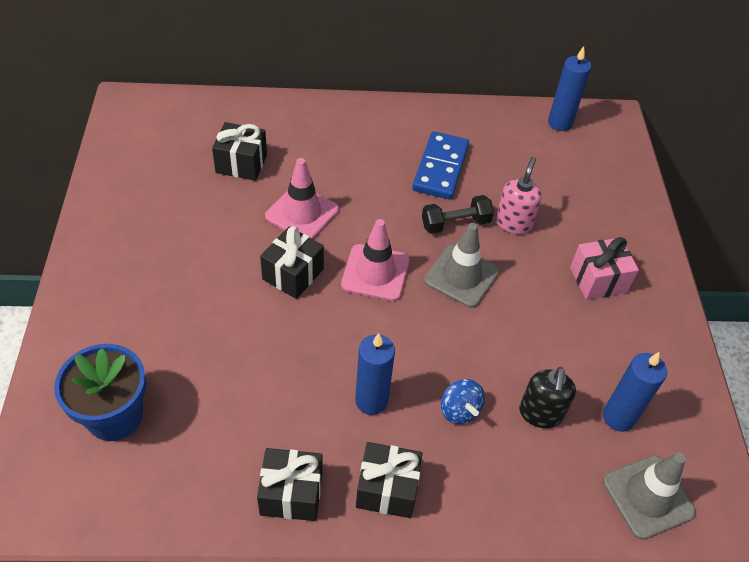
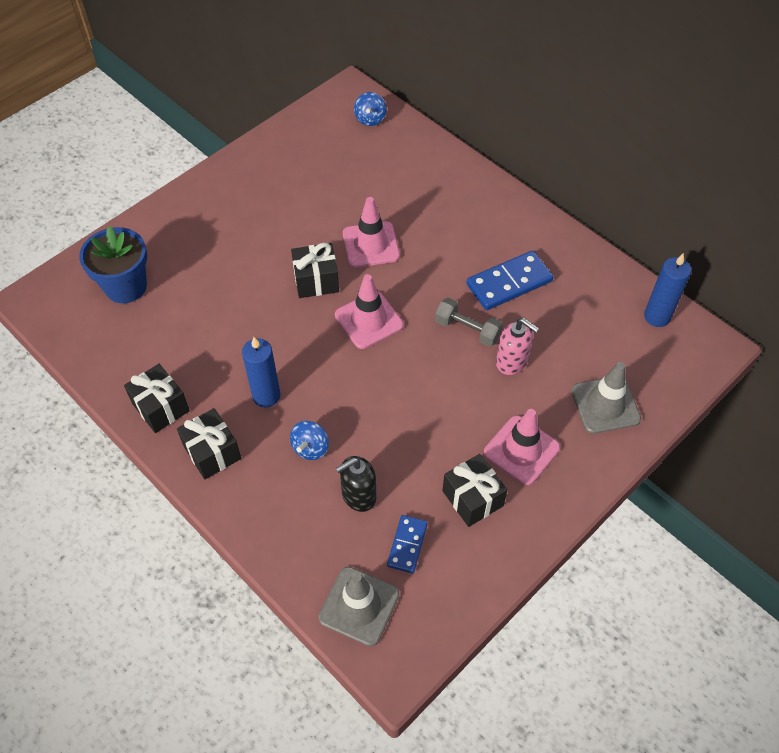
camera: 50 degrees right, 5 degrees up
(175, 115) = (370, 119): none -> blue spinning top
(241, 164) = (372, 183): black gift -> black gift (472, 498)
(455, 223) = (467, 330): black dumbbell -> grey dumbbell
(461, 276) = (423, 368): grey traffic cone -> grey traffic cone (605, 405)
(513, 223) = (512, 362): pink soap dispenser -> pink soap dispenser turned 60 degrees clockwise
(598, 280) = (521, 450): pink gift -> pink traffic cone
(618, 417) = (407, 545): blue candle -> blue domino

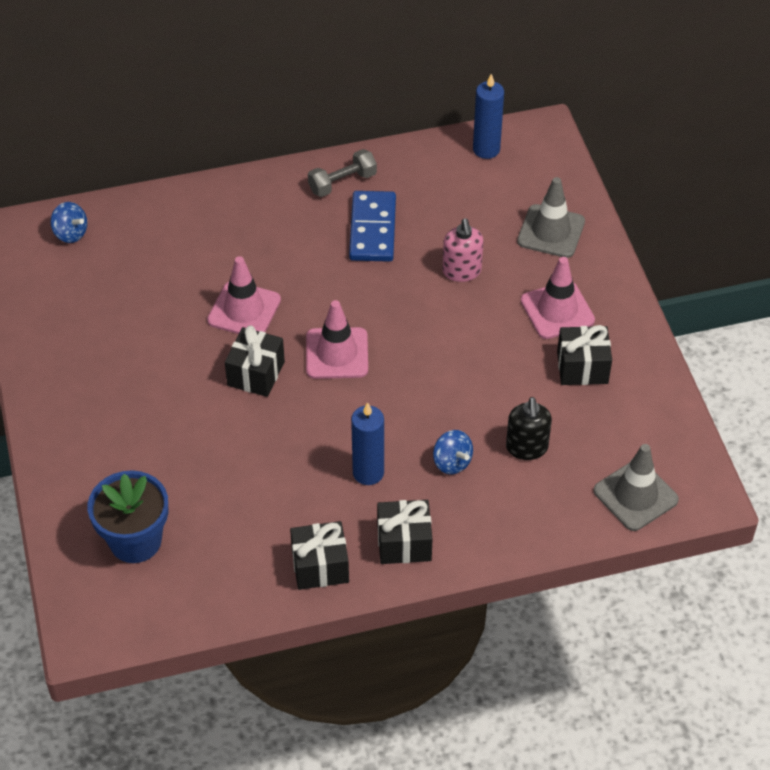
camera: 60 degrees left, 5 degrees down
(407, 545) = (598, 434): blue domino -> none
(467, 330) = (403, 285): grey dumbbell -> grey dumbbell (342, 183)
(512, 362) = (462, 271): pink soap dispenser -> pink soap dispenser turned 105 degrees clockwise

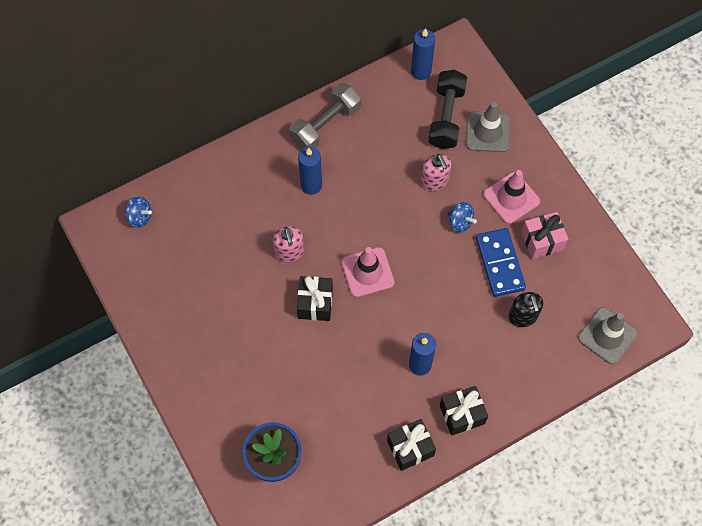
camera: 15 degrees left, 15 degrees up
(244, 310) = (289, 252): pink traffic cone -> pink soap dispenser
(299, 243) = (311, 185): none -> blue candle
(342, 183) = (325, 125): grey dumbbell -> grey dumbbell, size x1.50
(373, 229) = (360, 160): blue domino -> blue domino (500, 263)
(452, 462) = (475, 341): blue spinning top -> blue spinning top (460, 222)
(502, 205) = (446, 117): none -> black dumbbell
(582, 367) = (542, 241): black gift -> pink gift

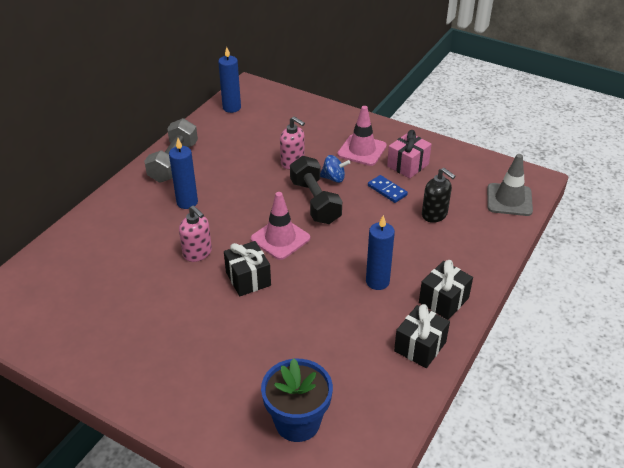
camera: 30 degrees left, 25 degrees down
(140, 217) = (27, 285): blue spinning top -> none
(446, 117) = (272, 125): black dumbbell -> black dumbbell (315, 202)
(487, 132) = (311, 122): grey traffic cone -> none
(500, 263) = (387, 190): blue domino -> blue domino, size x0.59

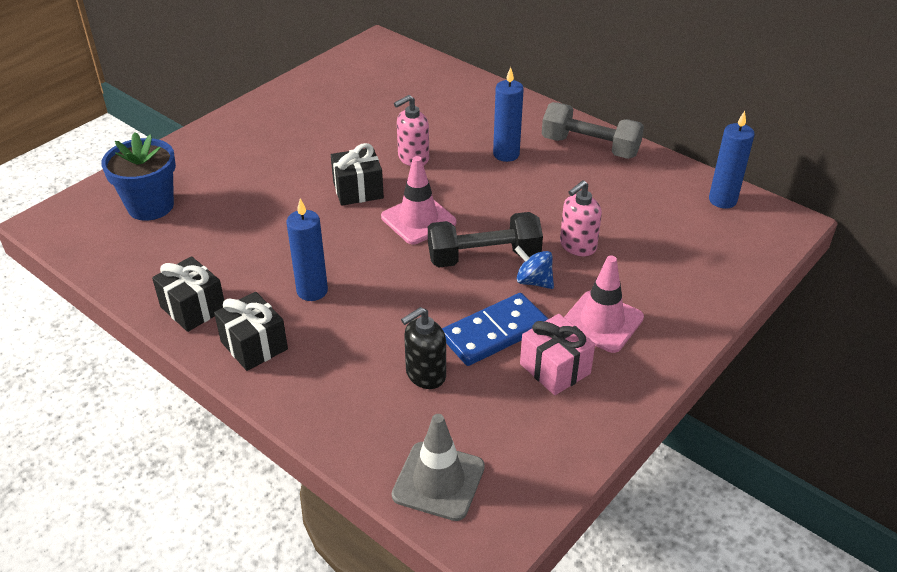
camera: 100 degrees right, 0 degrees up
(334, 178) = (533, 281): blue spinning top -> blue spinning top turned 105 degrees clockwise
(387, 190) = (494, 333): blue domino -> blue domino, size x1.69

